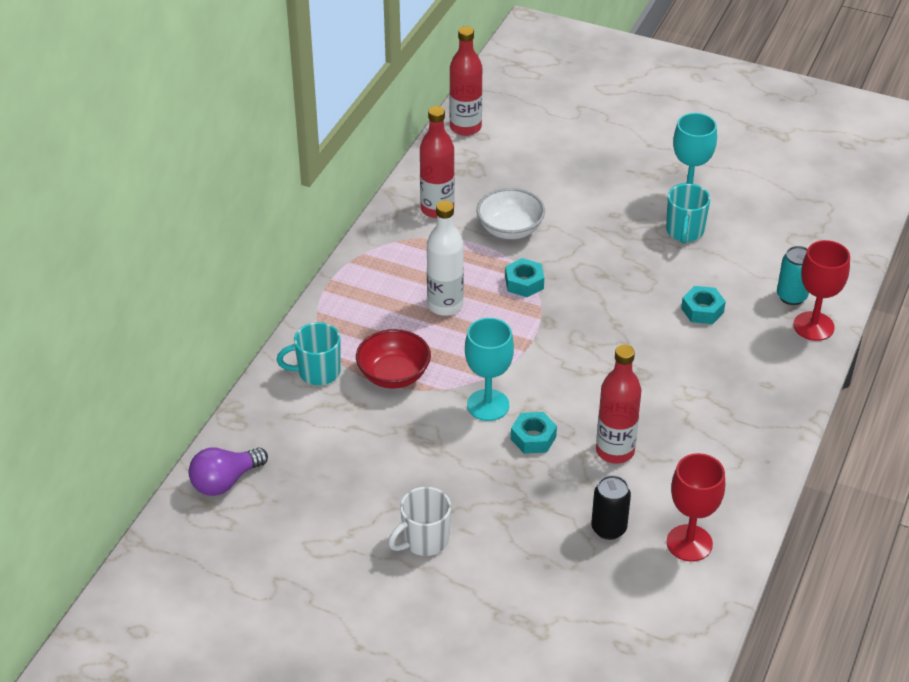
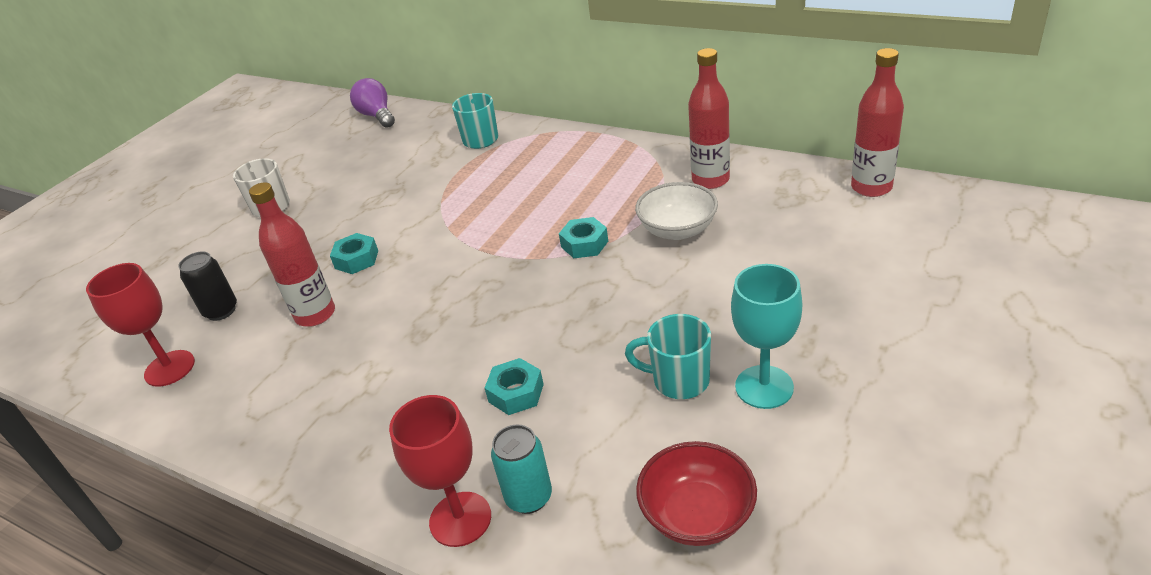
camera: 100 degrees right, 5 degrees down
(394, 375) = (466, 176): red bowl -> red bowl (697, 515)
(445, 305) = (555, 196): white bottle -> none
(488, 405) = (410, 230): turquoise goblet -> none

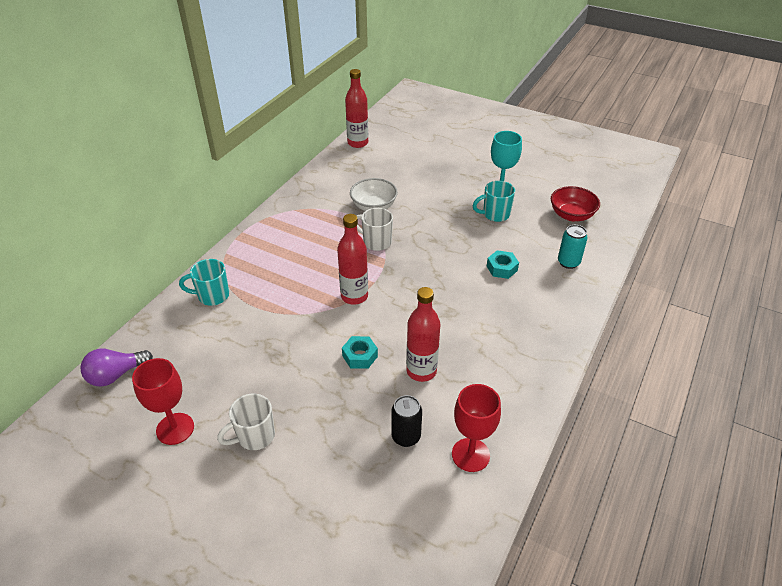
camera: 95 degrees left, 5 degrees up
(460, 519) = (583, 285): red goblet -> red goblet (175, 429)
(584, 244) = (376, 242): turquoise nut -> white mug
(679, 380) = (495, 214): turquoise mug -> turquoise mug turned 60 degrees clockwise
(710, 180) = (327, 191): red bottle -> red bottle (354, 296)

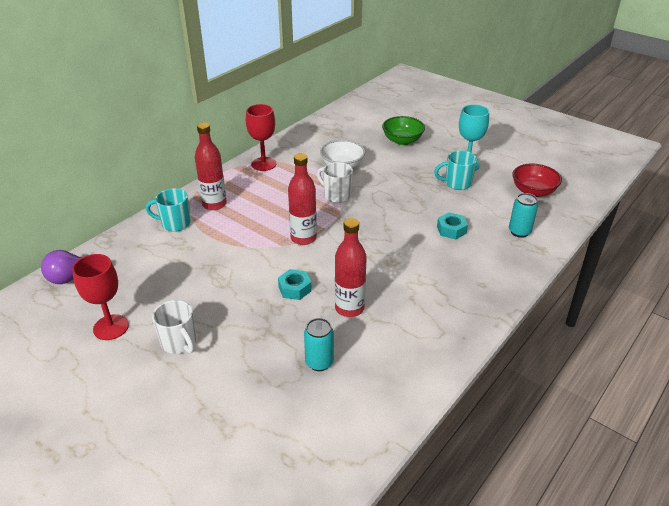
camera: 10 degrees right, 5 degrees down
(254, 436) = (179, 343): white mug -> white mug turned 105 degrees counterclockwise
(358, 143) = (342, 112): red bottle -> red bottle (214, 204)
(406, 437) = (319, 362): black can -> turquoise can
(428, 170) = (402, 140): none -> green bowl
(470, 455) = (377, 386): red goblet -> red goblet (263, 164)

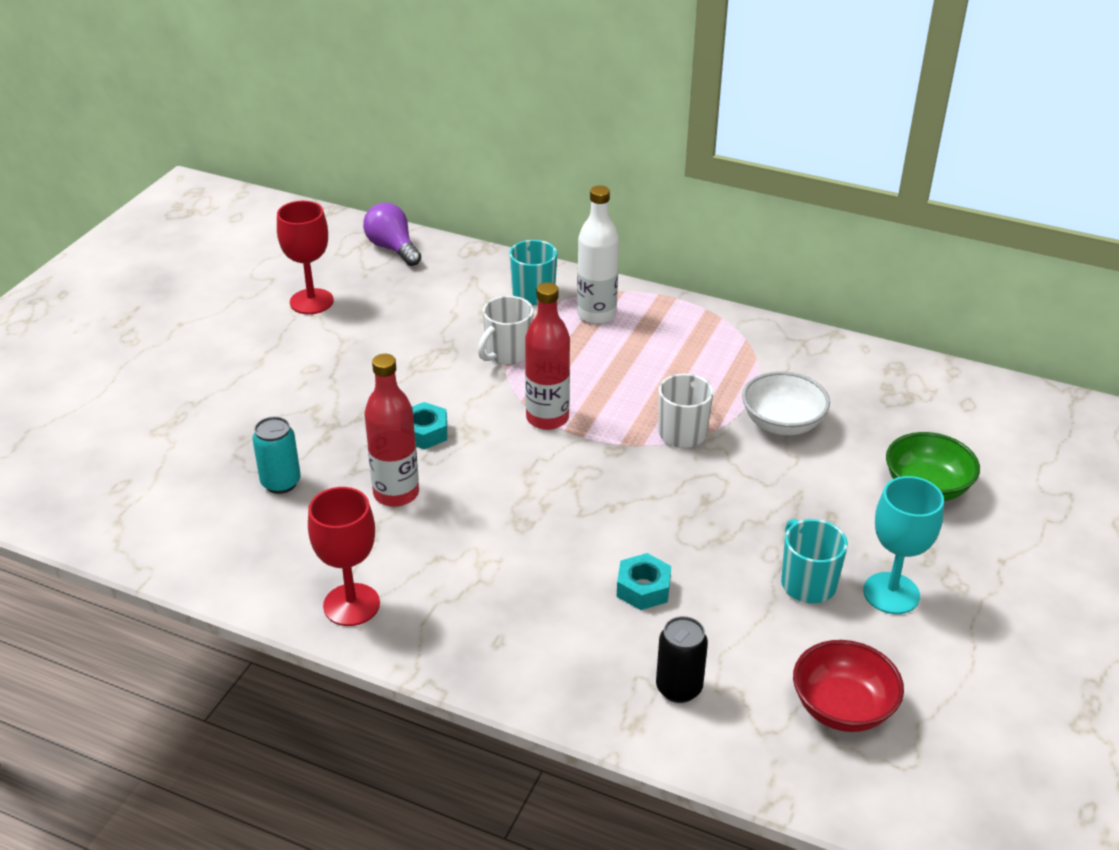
camera: 75 degrees right, 0 degrees up
(179, 343) = (295, 359): white mug -> white mug (507, 354)
(214, 204) = (596, 315): red bottle -> white bottle
(263, 164) = (735, 336): red goblet -> red goblet (351, 605)
(519, 232) = (679, 688): turquoise can -> black can

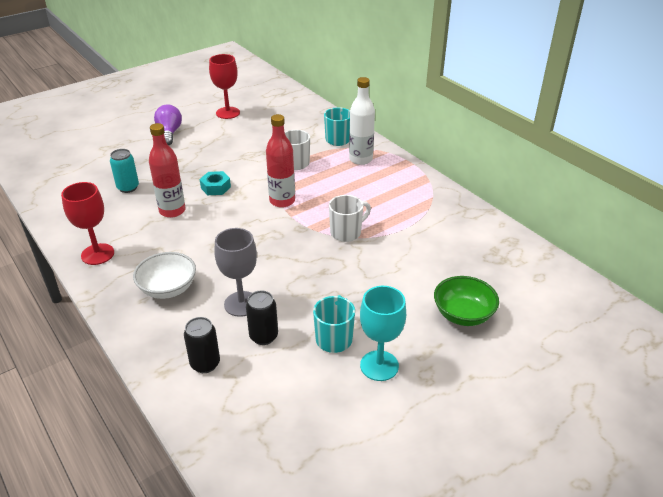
camera: 30 degrees right, 0 degrees up
(392, 248) = (290, 100): purple light bulb -> purple light bulb (169, 133)
(643, 588) = (241, 304): turquoise nut -> grey goblet
(717, 619) = (263, 336): none -> black can
(782, 423) = (408, 247): white bowl -> white bowl (168, 289)
(842, 708) = (283, 417): red bowl -> none

